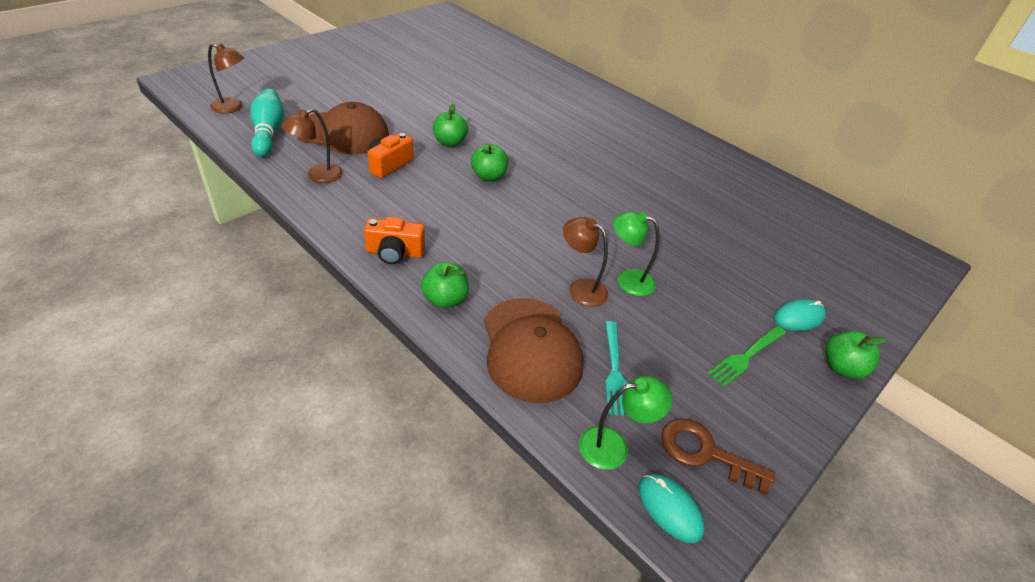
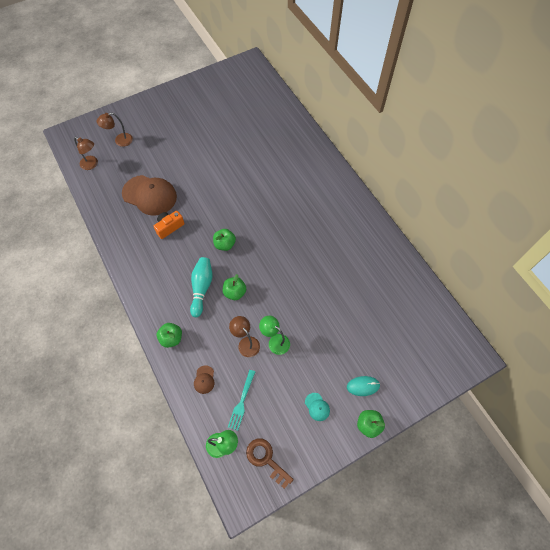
camera: 20 degrees right, 20 degrees up
(268, 132) = (108, 190): turquoise bowling pin -> turquoise bowling pin (201, 288)
(317, 175) = (127, 232): brown lamp -> brown lamp (120, 141)
(394, 253) = (154, 300): orange camera -> none
(450, 142) = (211, 210): green apple -> green apple (235, 292)
(531, 349) = (204, 379): brown cap -> brown cap, size x0.42
(670, 509) = (235, 484): turquoise mouse -> none
(746, 356) = (317, 407): green fork -> turquoise cap

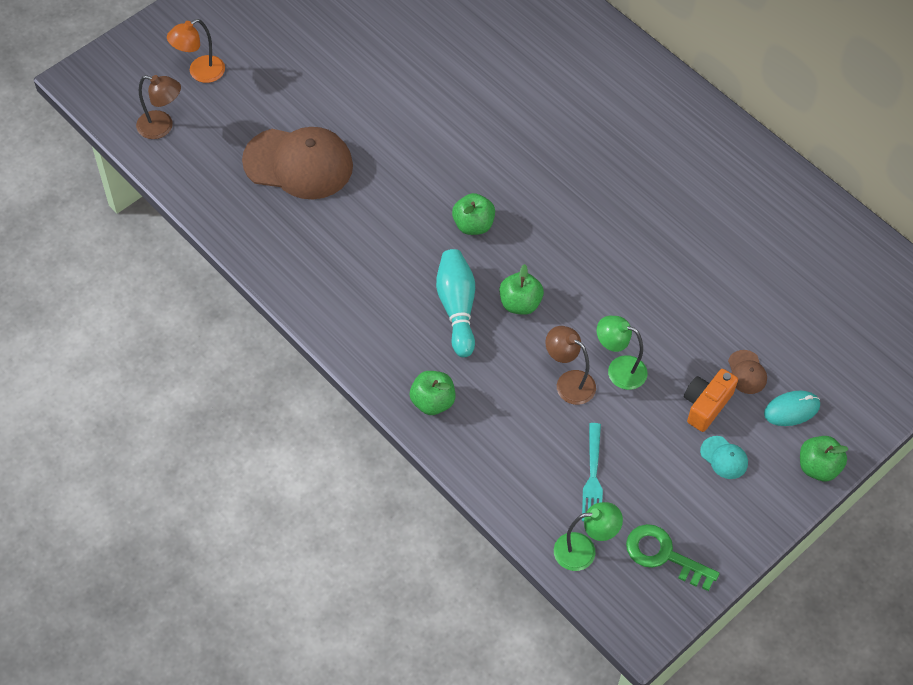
camera: 15 degrees left, 5 degrees down
(120, 141) = (200, 73): brown lamp -> orange lamp
(169, 227) = (358, 214): orange camera -> orange camera (706, 405)
(204, 379) = (515, 456): brown cap -> brown cap (747, 372)
(266, 459) = (663, 555): brown key -> green key

